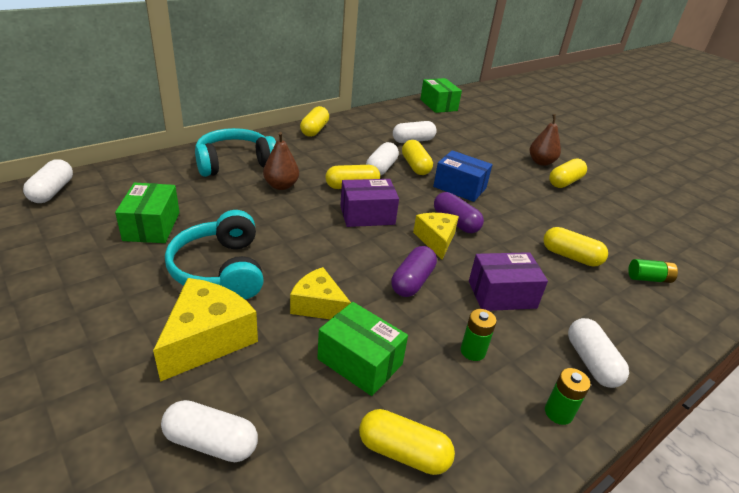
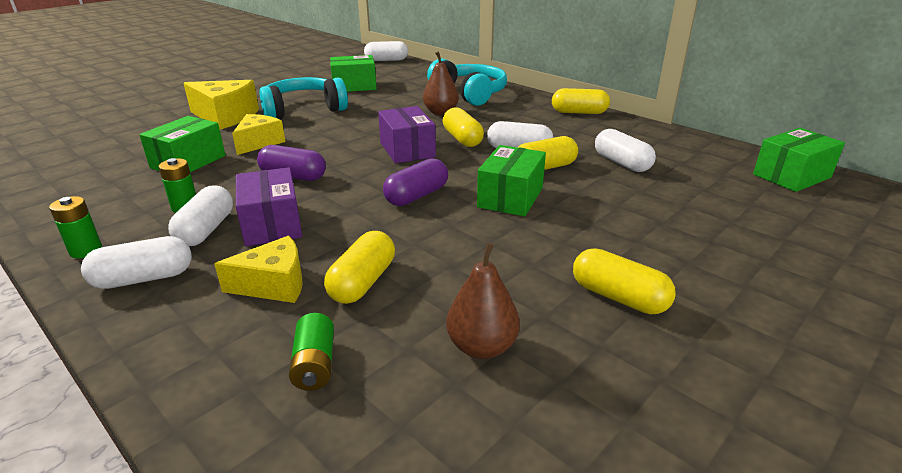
camera: 85 degrees right, 5 degrees down
(211, 442) = (135, 129): white capsule -> white capsule (206, 230)
(403, 452) = (90, 182): yellow capsule -> none
(436, 240) = (372, 185): yellow cheese -> yellow cheese (274, 284)
(459, 187) = (510, 197): blue box -> green box
(541, 162) = (678, 273): brown pear -> brown pear (482, 347)

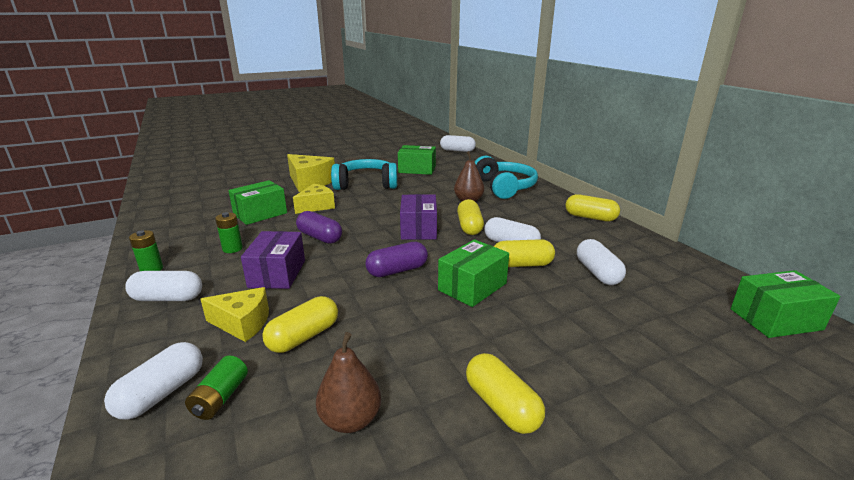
camera: 20 degrees right, 5 degrees down
(206, 230) = (232, 269): white capsule -> white capsule (162, 393)

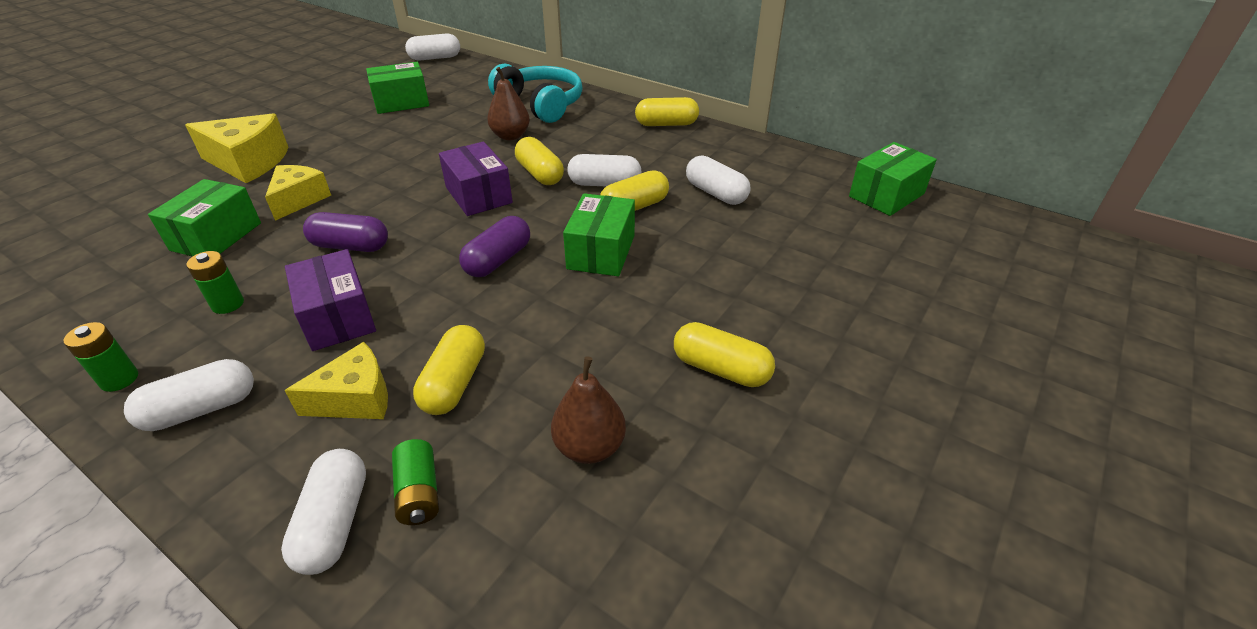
camera: 30 degrees left, 15 degrees up
(366, 184) = (345, 144): turquoise headphones -> none

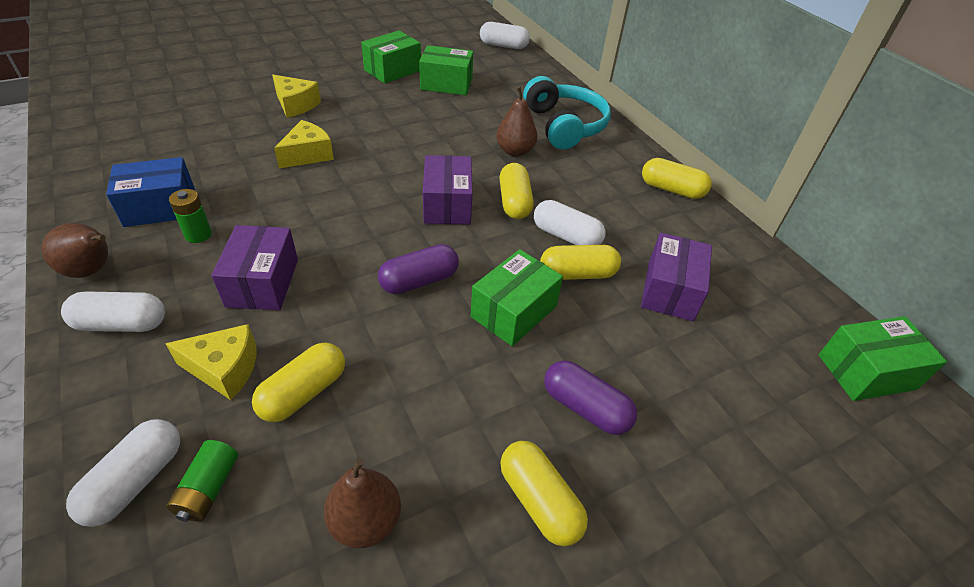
camera: 25 degrees right, 5 degrees up
(119, 379) = (92, 270): green battery -> brown pear
(159, 297) = (160, 207): none -> blue box
(216, 236) = (230, 167): green box -> green box (392, 70)
(249, 162) = (296, 105): yellow cheese -> yellow cheese, size x0.66
(350, 246) = (315, 216): purple capsule -> purple capsule (585, 408)
(716, 193) = (670, 291): white capsule -> purple box

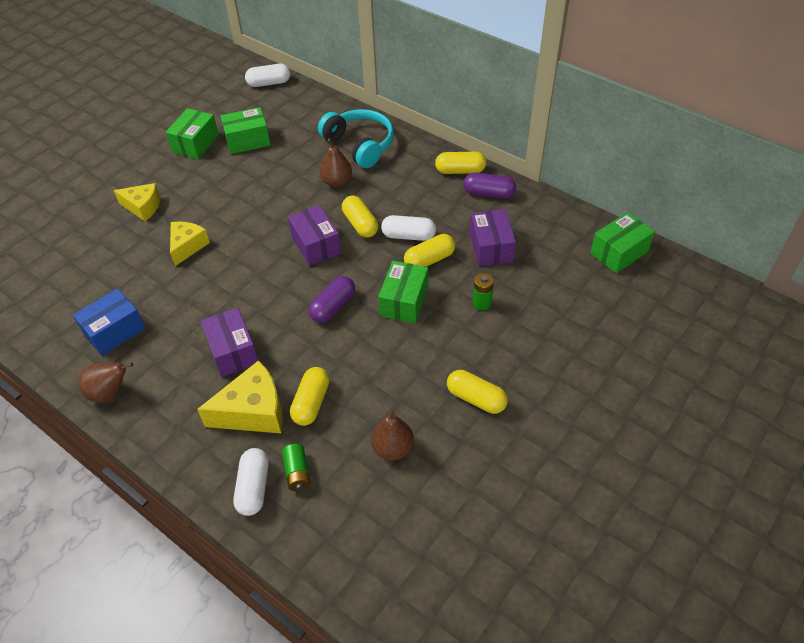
camera: 20 degrees left, 5 degrees up
(121, 324) = (164, 415): white capsule -> none
(198, 234) = (160, 338): green battery -> green battery (482, 303)
(225, 369) = (253, 411): yellow cheese -> yellow cheese, size x1.51
(585, 408) = (475, 340): purple capsule -> purple capsule (488, 193)

